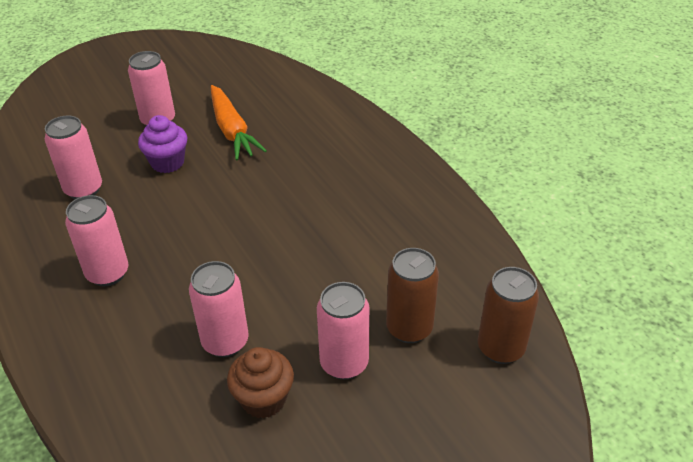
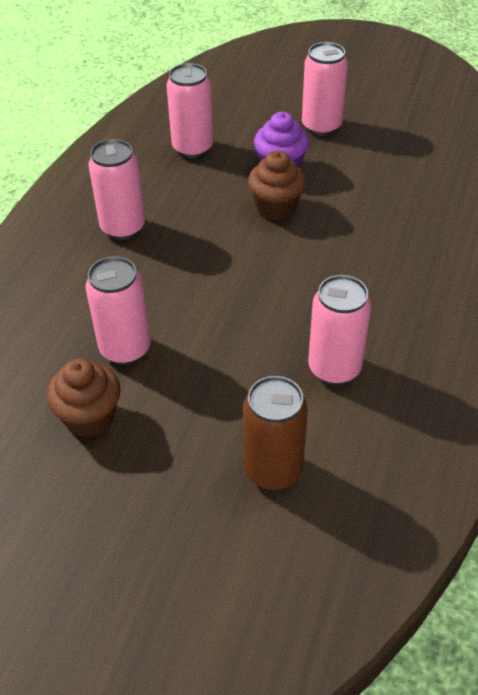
camera: 50 degrees right, 5 degrees up
(200, 188) = (276, 208): none -> brown cupcake
(232, 130) = (371, 175): orange carrot -> none
(344, 363) = (181, 447): pink can -> pink can (334, 368)
(500, 348) = (327, 566): brown can -> none

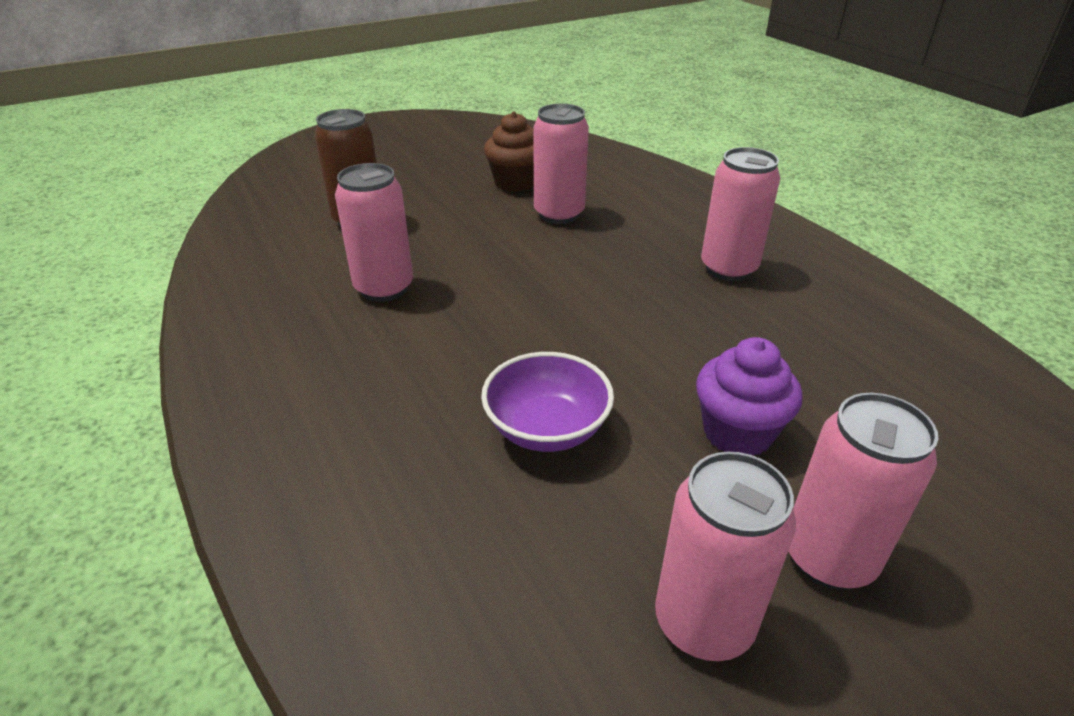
camera: 130 degrees right, 10 degrees down
(192, 148) = (862, 380): pink can -> pink can (703, 623)
(276, 208) = (650, 379): brown cupcake -> none
(354, 221) = (547, 428): none -> purple bowl

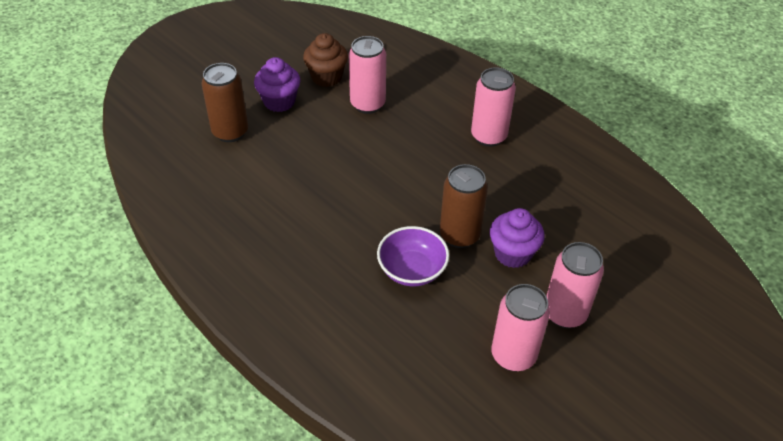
camera: 15 degrees left, 10 degrees up
(384, 288) = (276, 188): pink can -> none
(440, 199) = (279, 102): none -> purple cupcake
(647, 390) = (459, 235): none -> brown can

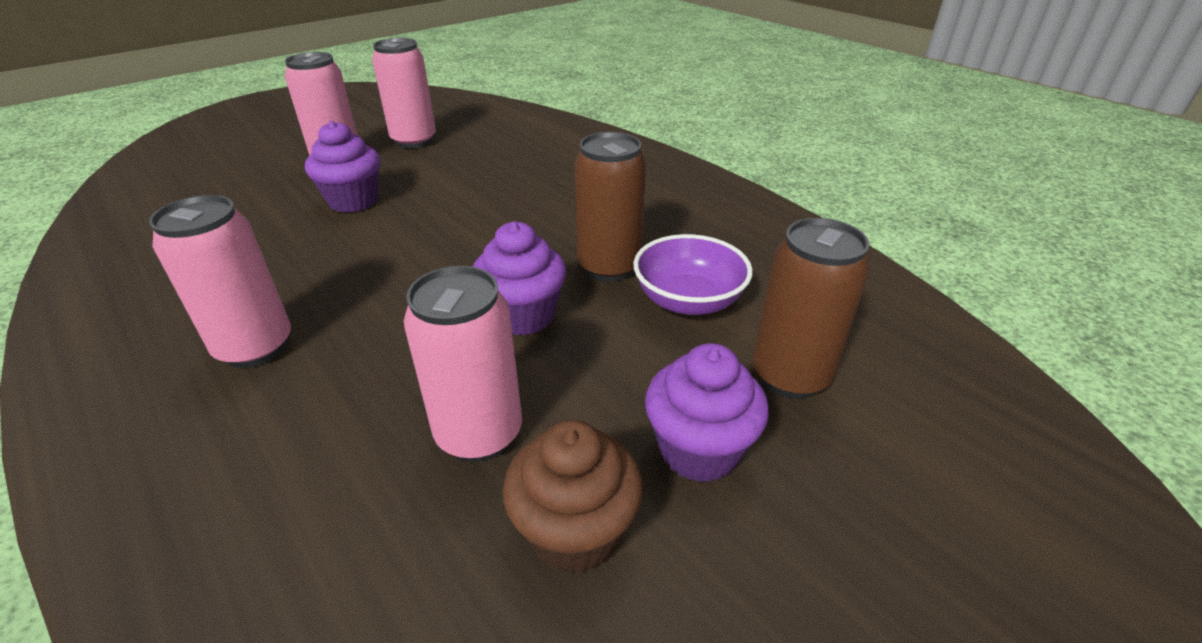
camera: 175 degrees left, 10 degrees down
(361, 159) = (523, 316): none -> purple cupcake
(412, 270) = (488, 192): purple bowl -> purple bowl (688, 301)
(459, 235) = (410, 218): brown can -> brown can (609, 267)

